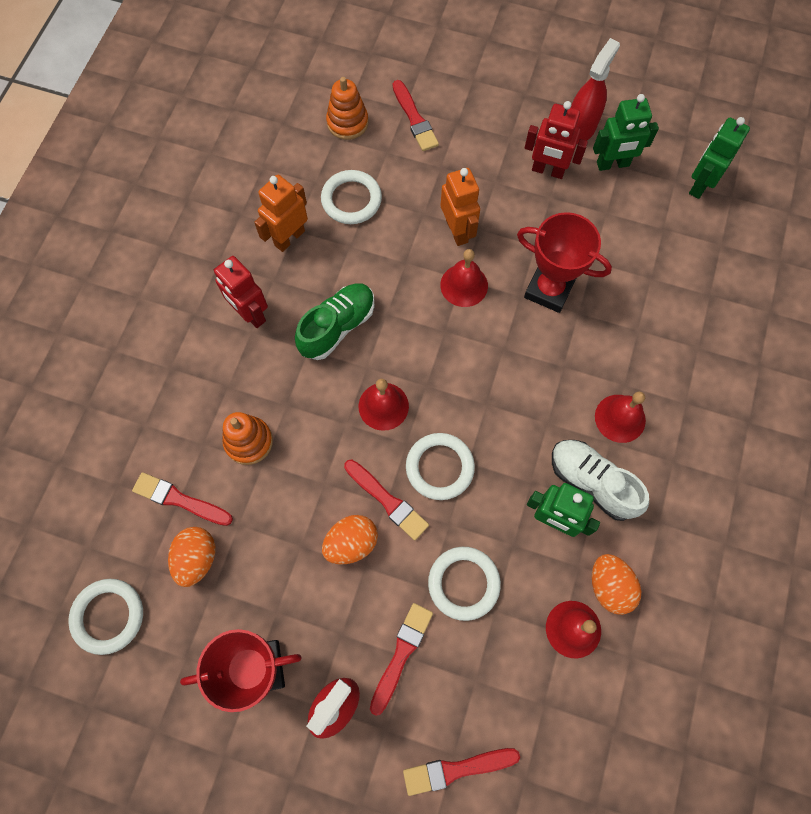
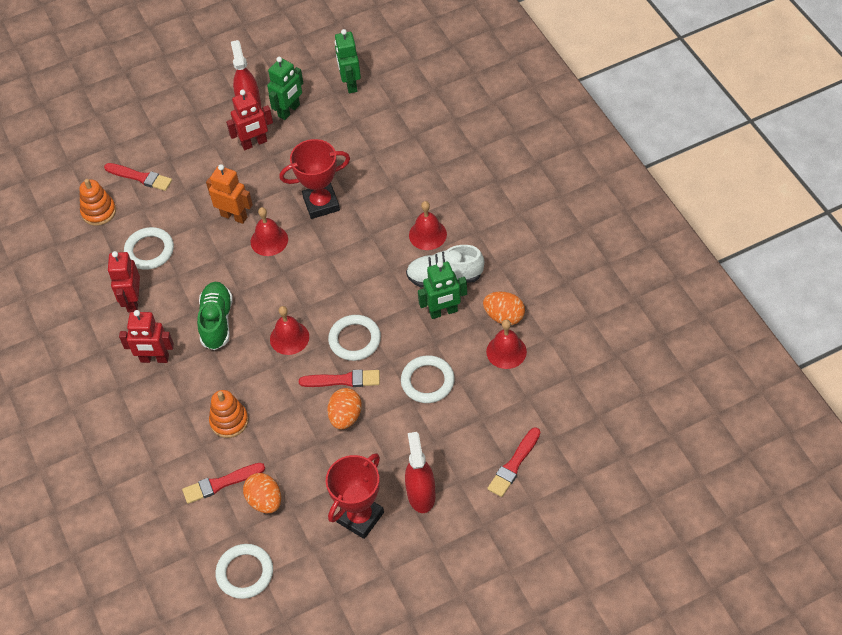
camera: 40 degrees left, 15 degrees down
(289, 238) = (133, 301): orange robot -> red robot
(401, 654) = (430, 442): red brush -> none

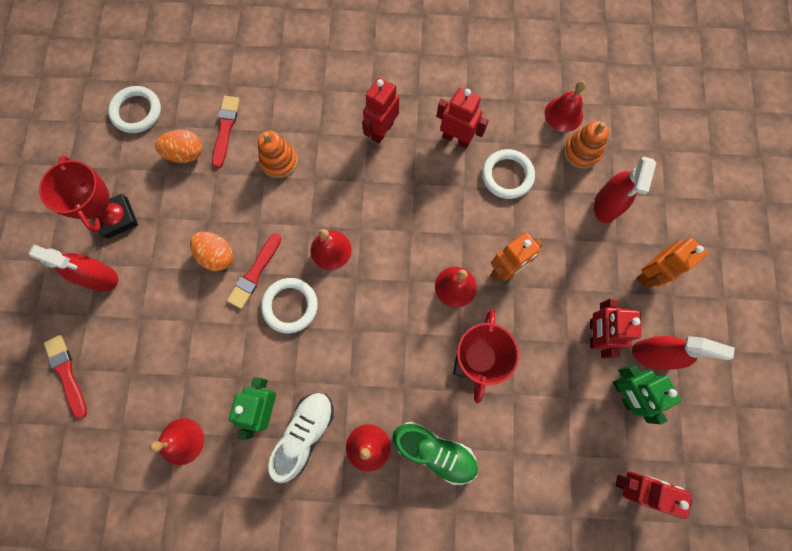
camera: 115 degrees right, 20 degrees up
(67, 238) = (563, 114): none -> red bell
(140, 177) = (606, 205): red brush -> red spray bottle
(185, 131) = (649, 273): none -> orange robot
(217, 322) = (389, 197): green shoe -> green shoe (434, 451)
(350, 84) = (631, 484): green robot -> red robot
(427, 381) = (202, 347): white ring -> none
(504, 316) = (220, 465): orange egg -> none

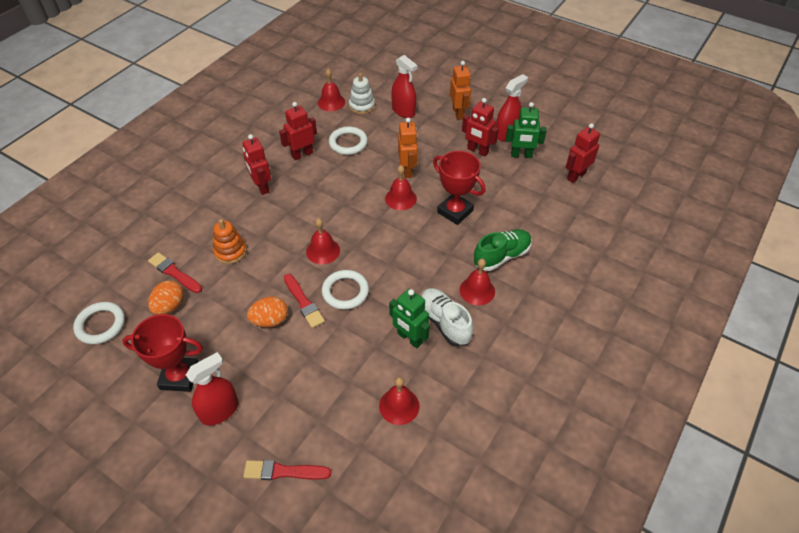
camera: 60 degrees left, 25 degrees down
(581, 152) = (362, 106): orange stacking toy -> white stacking toy

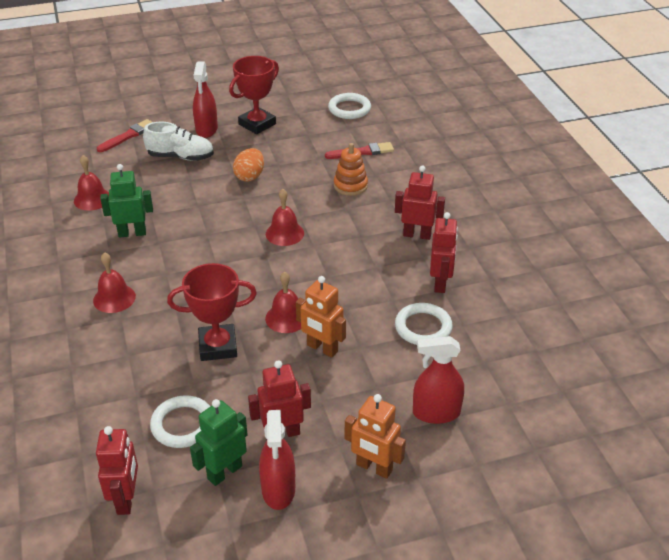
camera: 130 degrees right, 10 degrees down
(169, 306) = (328, 139): orange egg -> none
(303, 302) = (244, 198): red brush -> none
(331, 102) = (522, 355): red bell -> none
(345, 291) = (223, 224): white ring -> white ring (183, 424)
(362, 106) = (487, 378): white stacking toy -> none
(444, 322) = (116, 259): white shoe -> white shoe (181, 157)
(501, 256) = (122, 340): green shoe -> none

